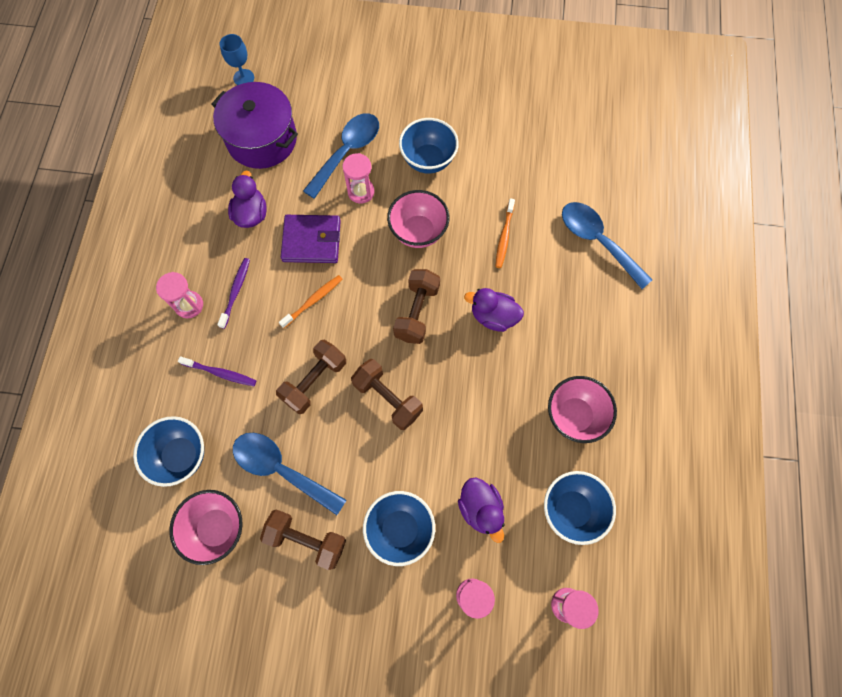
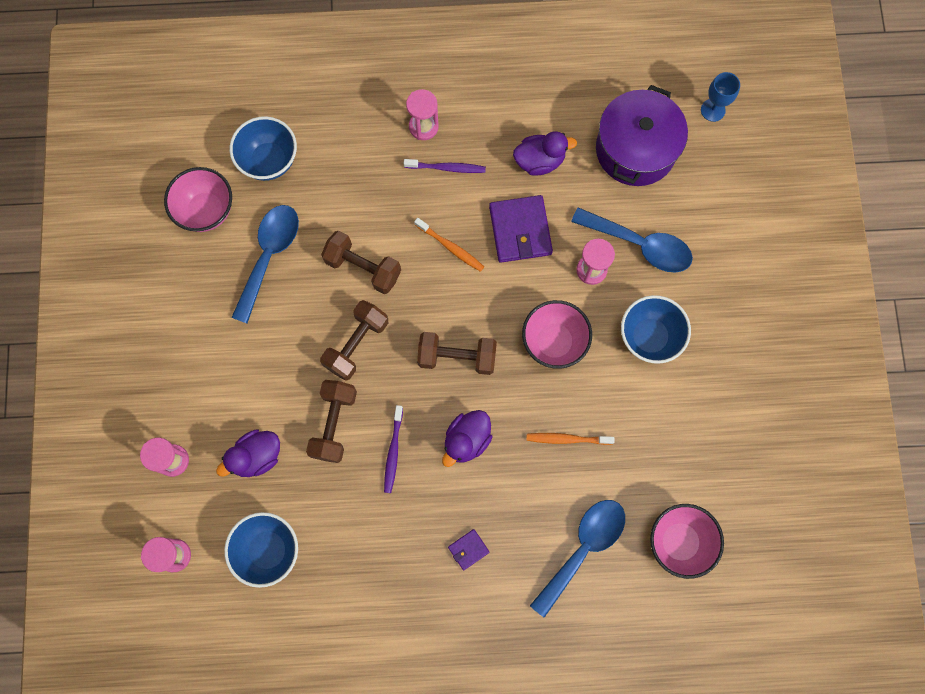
camera: 80 degrees right, 5 degrees up
(220, 373) = (356, 175): purple toothbrush -> purple toothbrush (393, 452)
(306, 540) = (206, 294): brown dumbbell -> brown dumbbell (334, 424)
(400, 529) = (227, 380): blue bowl -> none
(493, 316) = (467, 440): purple duck -> purple duck turned 150 degrees counterclockwise
(574, 416) = (367, 543): pink bowl -> pink bowl (679, 542)
(589, 331) = (468, 549): none -> purple wallet

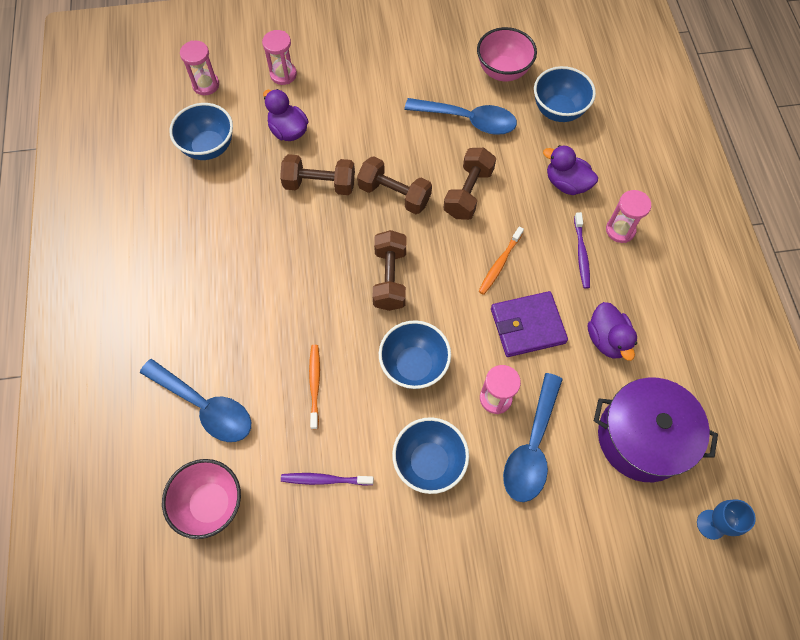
camera: 85 degrees right, 10 degrees down
(393, 452) = (296, 233): purple toothbrush -> purple toothbrush (325, 479)
(467, 440) = (309, 293): purple duck -> purple duck (566, 183)
(468, 549) = (206, 303): purple wallet -> none
(554, 342) = (414, 366): pink bowl -> blue bowl

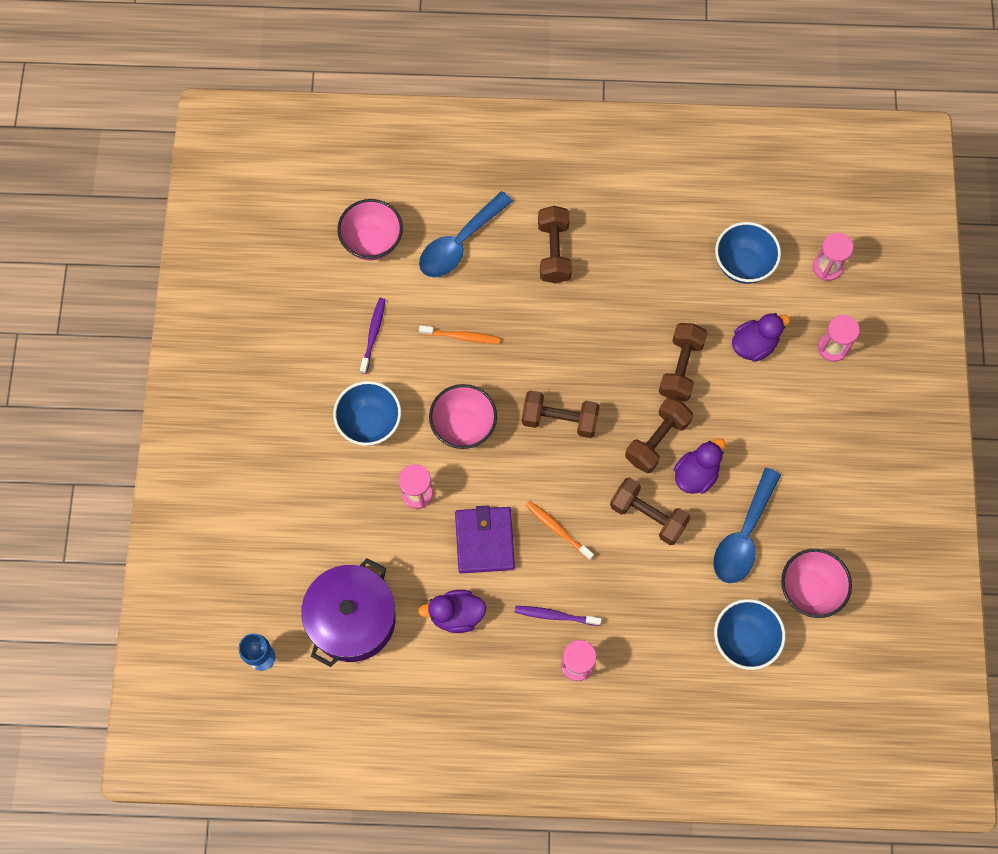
camera: 100 degrees right, 5 degrees up
(208, 310) = (554, 252): none -> brown dumbbell
(414, 366) = (463, 426): blue bowl -> pink bowl
(532, 447) = (365, 516): blue spoon -> none
(566, 183) = (644, 623): purple duck -> purple duck (696, 474)

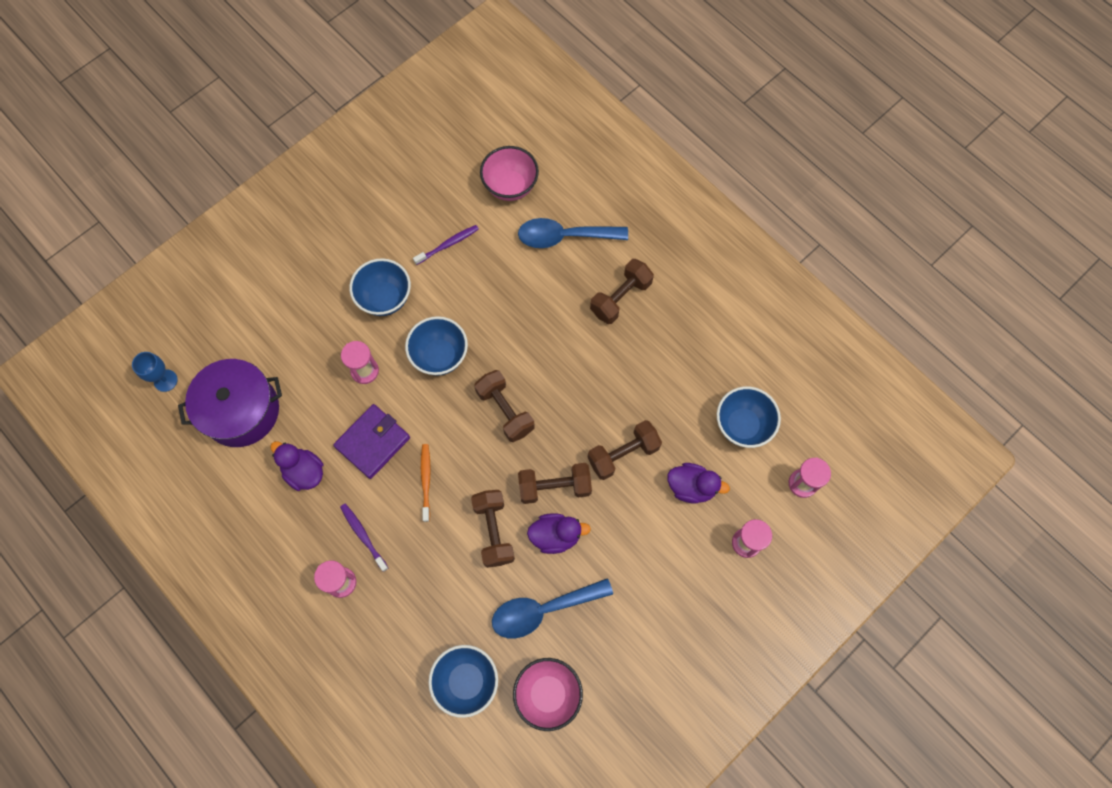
camera: 45 degrees right, 0 degrees up
(462, 336) = (501, 297): orange toothbrush -> none
(463, 426) = (440, 356): pink bowl -> blue bowl

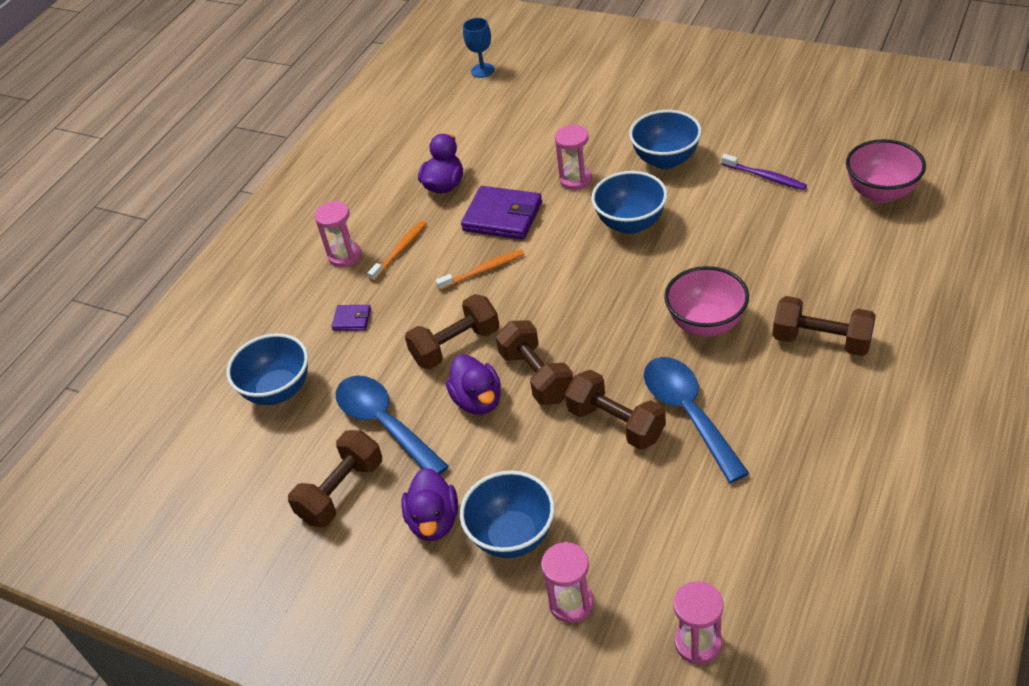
camera: 75 degrees right, 25 degrees down
(241, 411) = (481, 123): purple pot -> none
(363, 535) = (400, 251): purple toothbrush -> orange toothbrush
(420, 600) = (352, 319): none -> purple wallet
(505, 411) = (602, 298): brown dumbbell -> brown dumbbell (341, 491)
(548, 694) = (288, 467): pink bowl -> pink bowl (706, 324)
(565, 236) = (859, 261): blue spoon -> blue spoon (688, 413)
(691, 487) = (614, 510): purple duck -> purple duck (434, 521)
(742, 425) = (738, 536): blue bowl -> blue bowl (512, 536)

